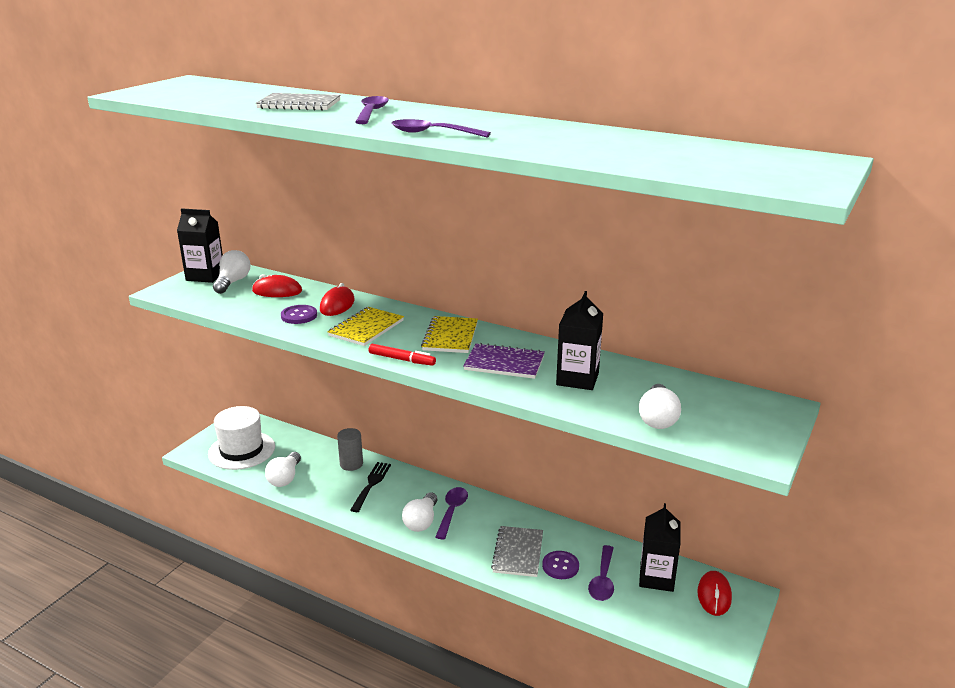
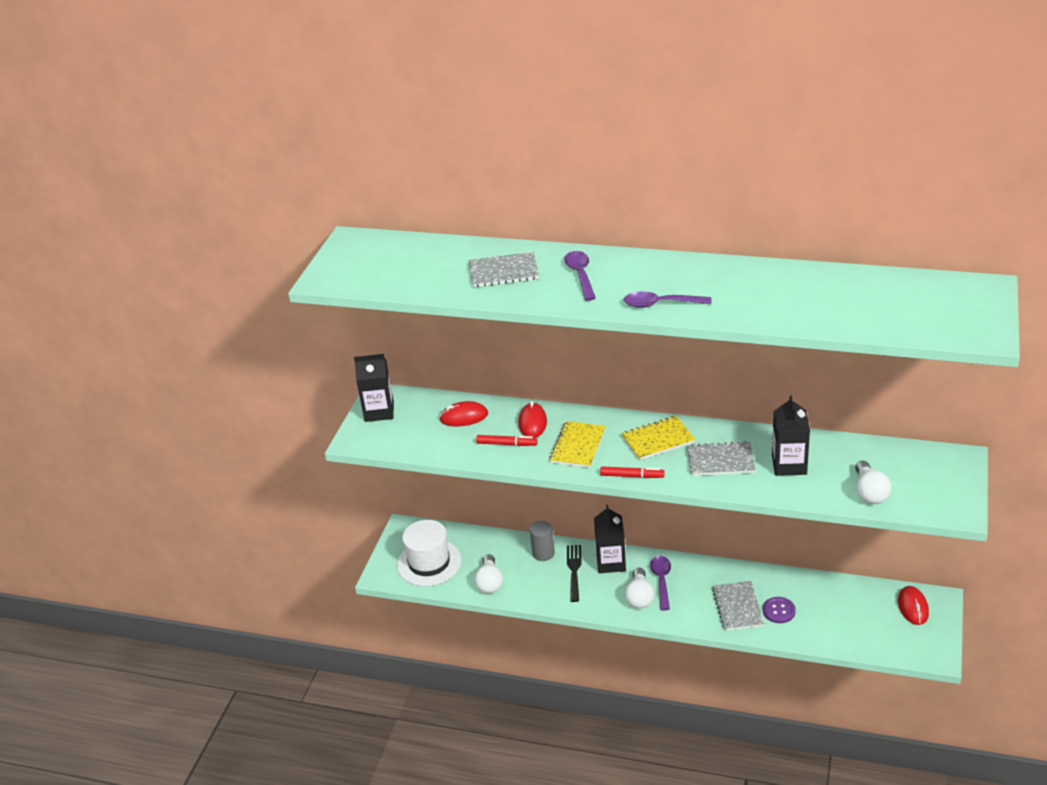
camera: 10 degrees left, 10 degrees up
(232, 282) = (412, 414): white light bulb -> none
(299, 316) = (507, 444): purple button -> red marker
(450, 336) = (658, 440): yellow notebook -> yellow notebook turned 75 degrees clockwise
(504, 363) = (720, 461): purple notebook -> grey notebook
(602, 580) = (818, 615): purple spoon -> none
(656, 578) = (861, 602): black carton -> black carton (611, 562)

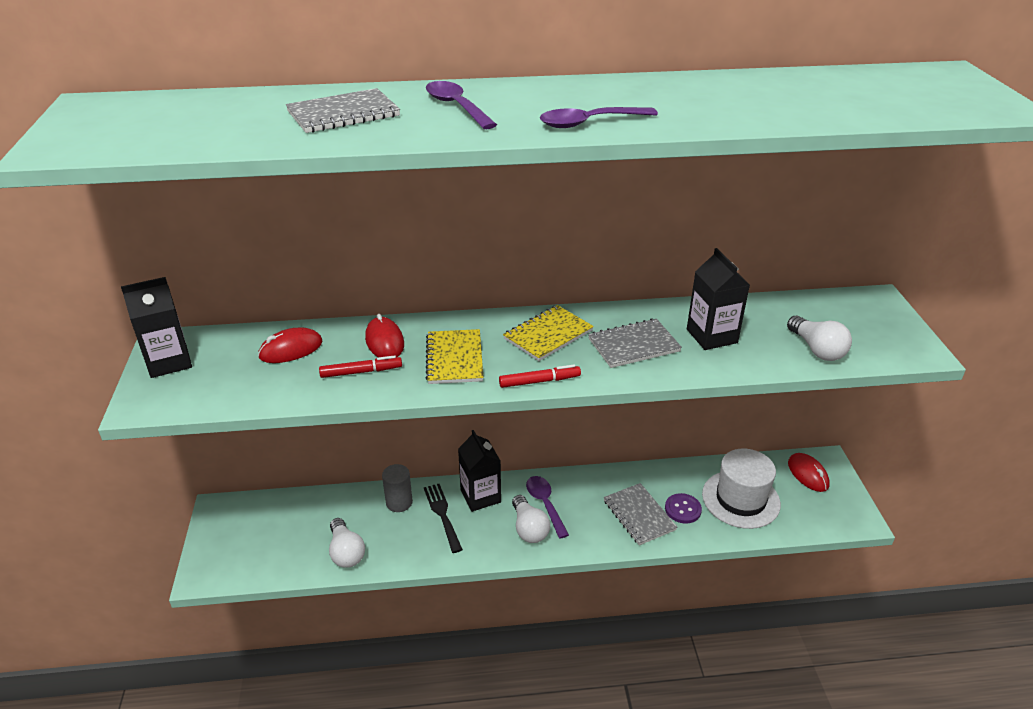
camera: 25 degrees left, 0 degrees up
(429, 562) = (261, 545): white hat -> white hat (740, 499)

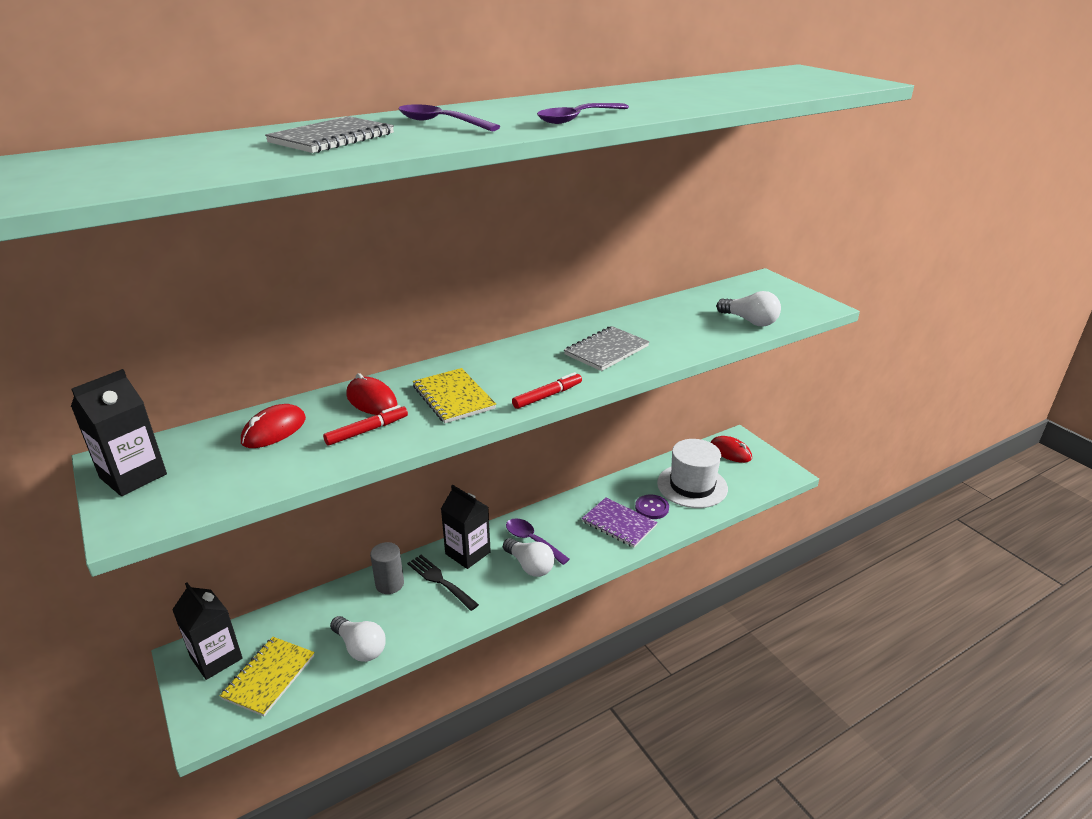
camera: 25 degrees left, 5 degrees down
(548, 335) = (526, 359): yellow notebook -> yellow notebook (269, 677)
(639, 515) = (619, 524): grey notebook -> purple notebook
(711, 336) = (663, 330): black carton -> black carton (216, 658)

